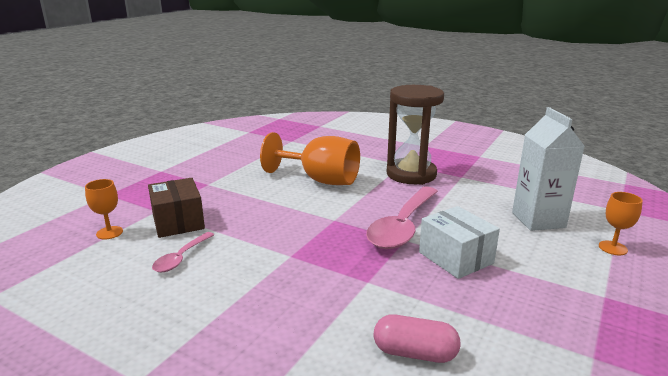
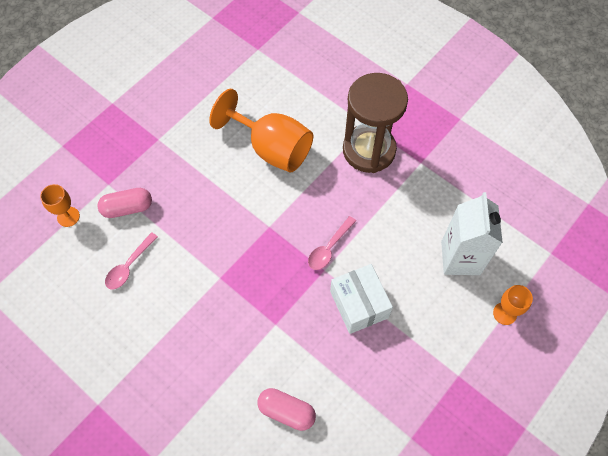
camera: 10 degrees right, 40 degrees up
(178, 222) = (127, 208): brown box -> pink capsule
(403, 226) = (329, 248): pink spoon -> pink spoon, size x0.50

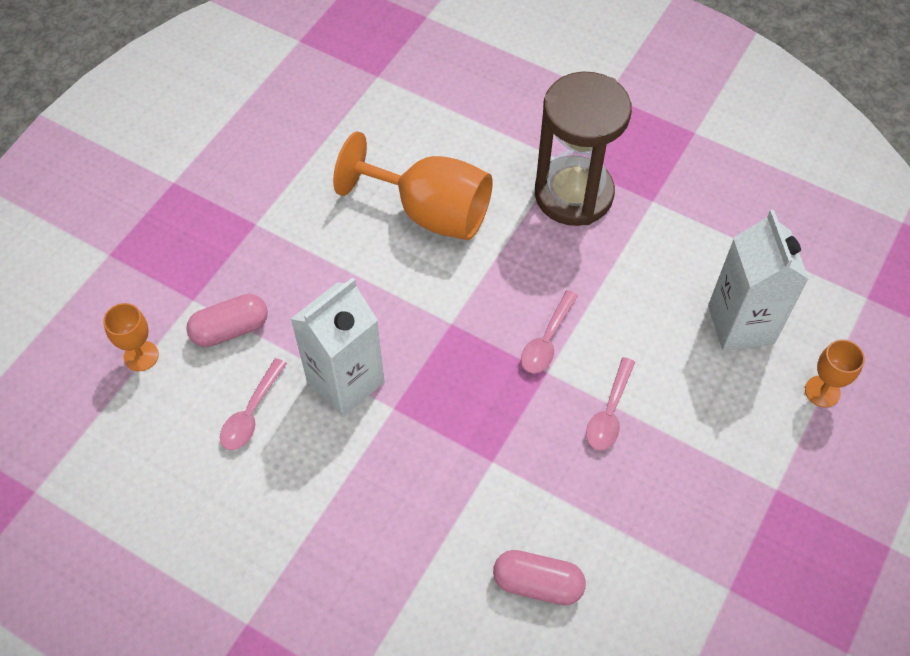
camera: 10 degrees left, 5 degrees down
(193, 255) = (345, 381): none -> white carton
(359, 304) = (609, 413): white box -> pink spoon

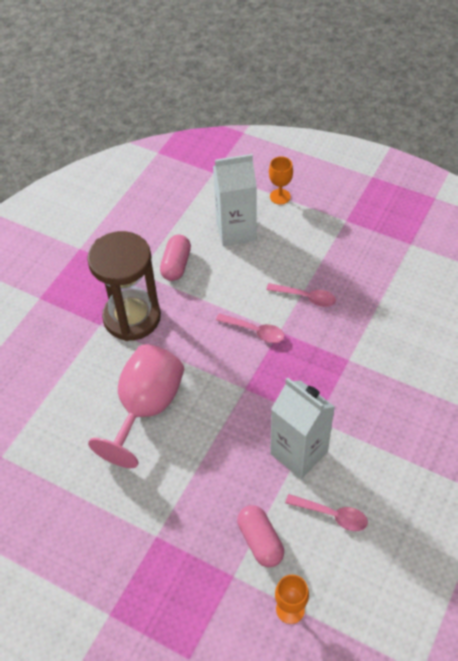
camera: 90 degrees left, 5 degrees down
(429, 212) = (146, 408): orange goblet -> pink goblet
(537, 584) = (426, 333): pink capsule -> pink capsule (176, 265)

